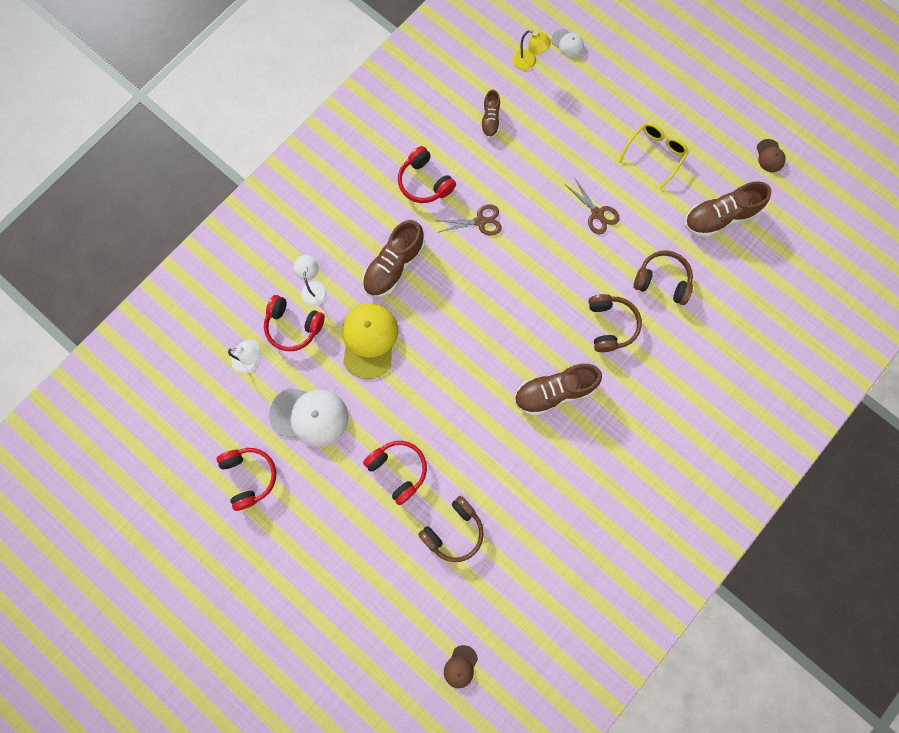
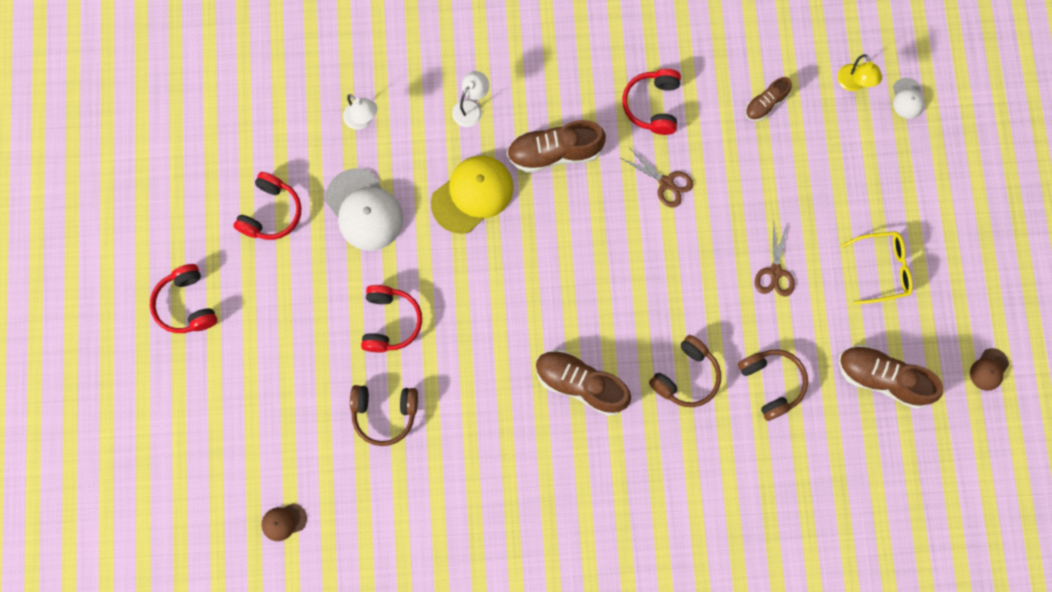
camera: 45 degrees right, 0 degrees up
(293, 326) = (424, 124): red headphones -> red headphones (187, 304)

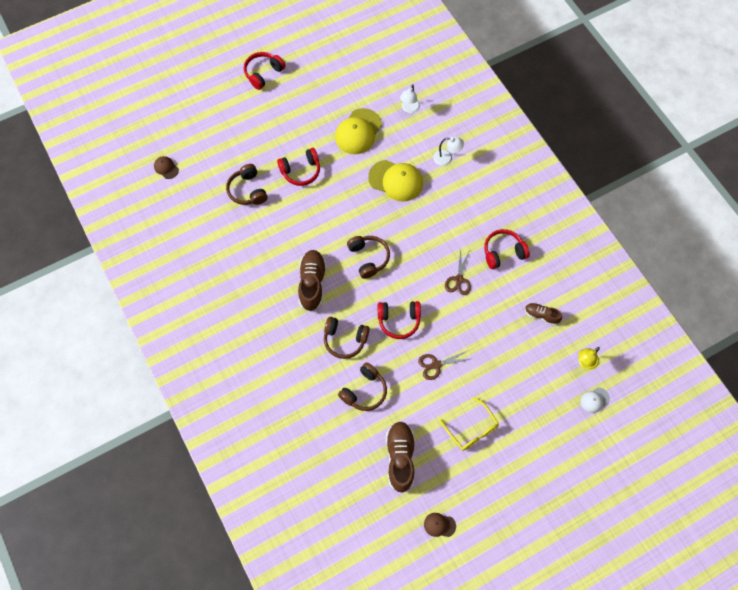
camera: 65 degrees right, 10 degrees down
(271, 212) = (333, 89): red headphones -> red headphones (399, 320)
(364, 210) = (358, 131): white cap -> yellow cap
(555, 152) = (444, 212): brown shoe -> none
(577, 289) = (368, 258): none -> brown headphones

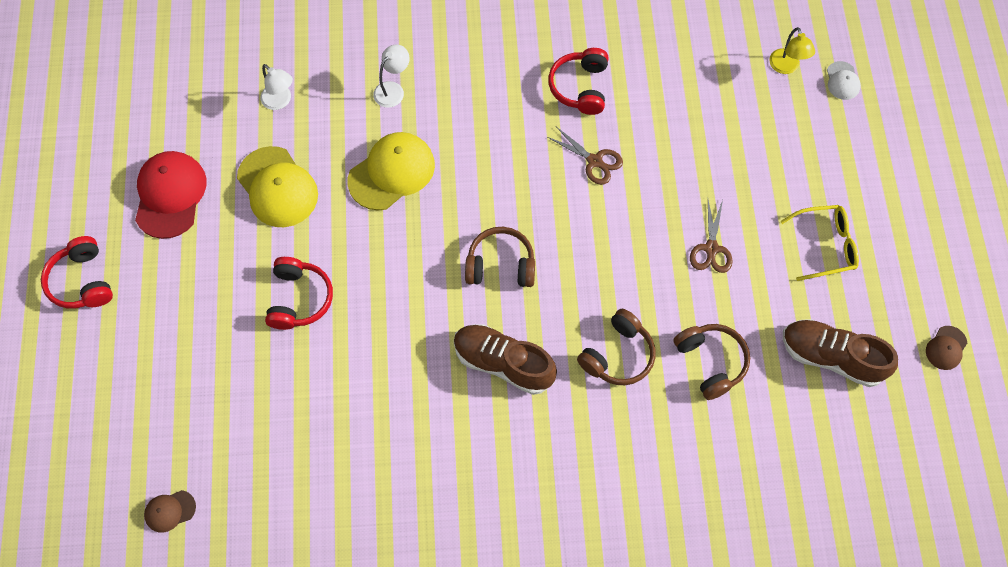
camera: 65 degrees left, 0 degrees up
(248, 190) = (288, 394): brown headphones -> none
(328, 86) = (170, 195): none -> red cap
(399, 320) = (621, 267): red headphones -> none
(541, 315) = (696, 86): brown shoe -> none

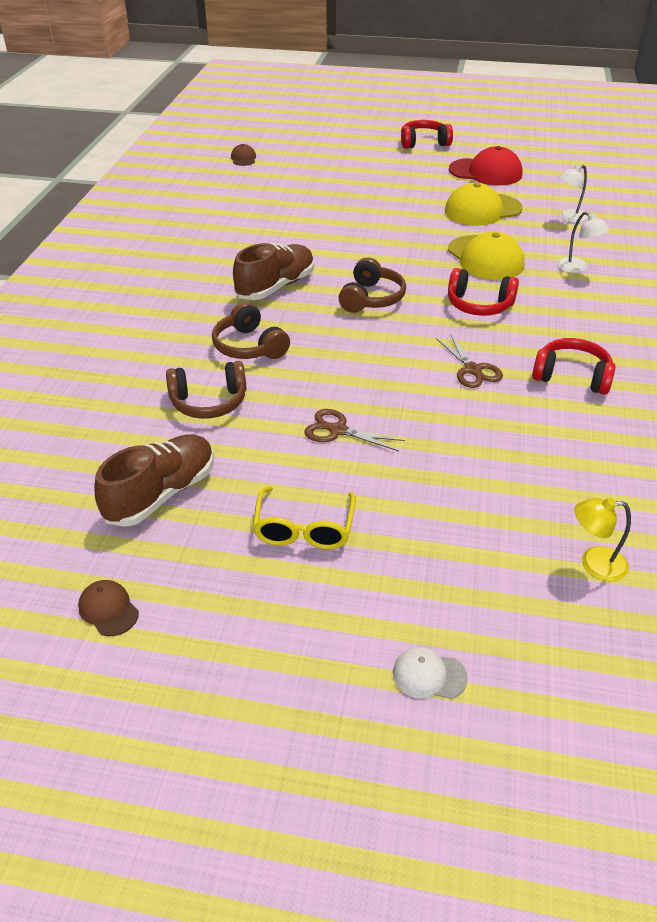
camera: 105 degrees right, 25 degrees down
(299, 299) = (378, 209): red headphones -> red headphones (479, 305)
(594, 161) = (472, 370): brown scissors -> brown scissors turned 75 degrees counterclockwise
(842, 81) = (565, 624): white cap -> white cap (429, 675)

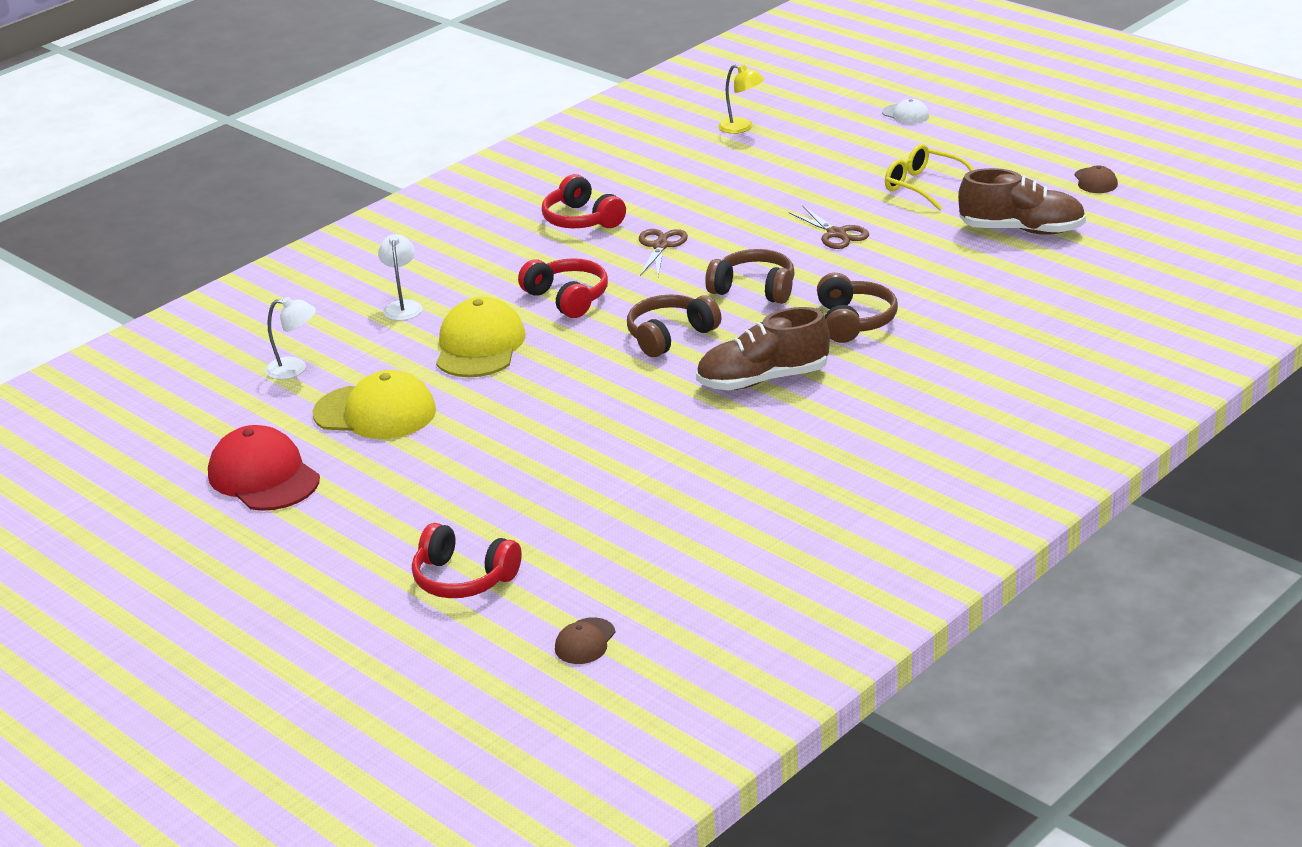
camera: 145 degrees left, 10 degrees down
(161, 494) = (1021, 230): brown shoe -> brown shoe turned 150 degrees counterclockwise
(209, 402) = (935, 283): brown headphones -> brown headphones (754, 289)
(304, 529) = (923, 186): yellow glasses -> yellow glasses turned 90 degrees counterclockwise
(424, 143) = (248, 575): red headphones -> red headphones (463, 578)

